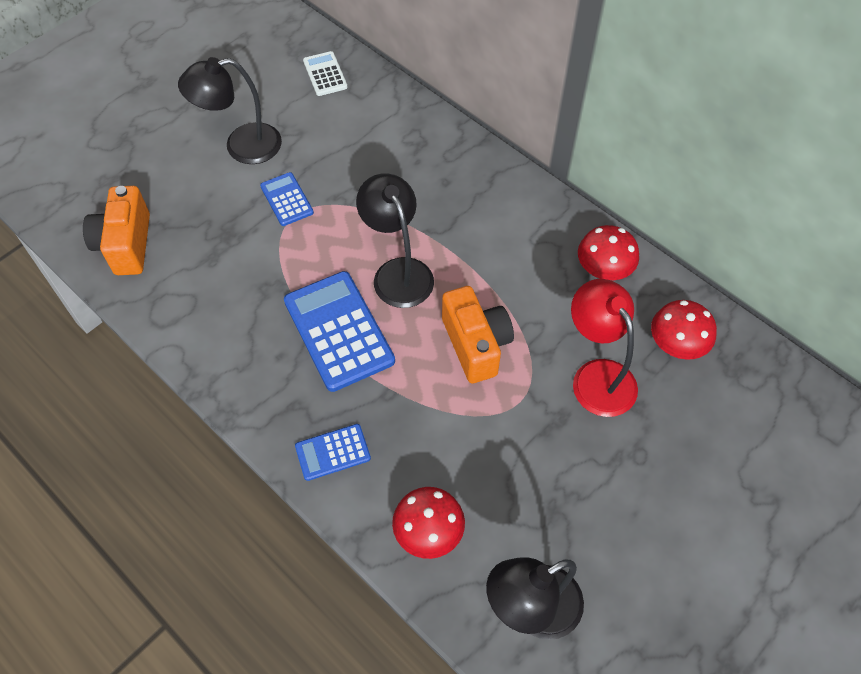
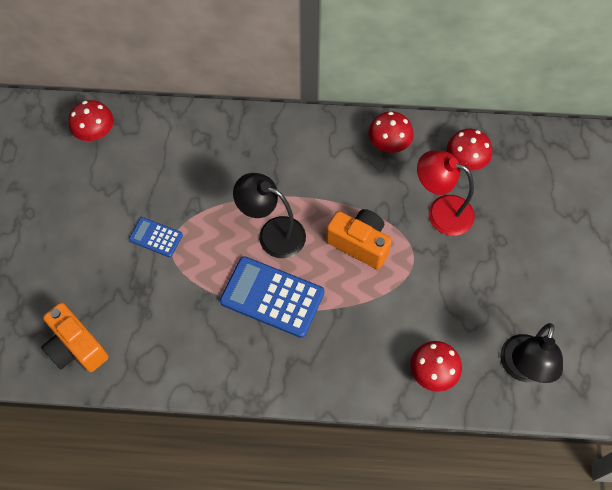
camera: 40 degrees left, 5 degrees up
(241, 146) = (88, 223): black lamp -> none
(325, 74) = (95, 132): white calculator -> red mushroom
(332, 452) = (339, 371): blue calculator -> none

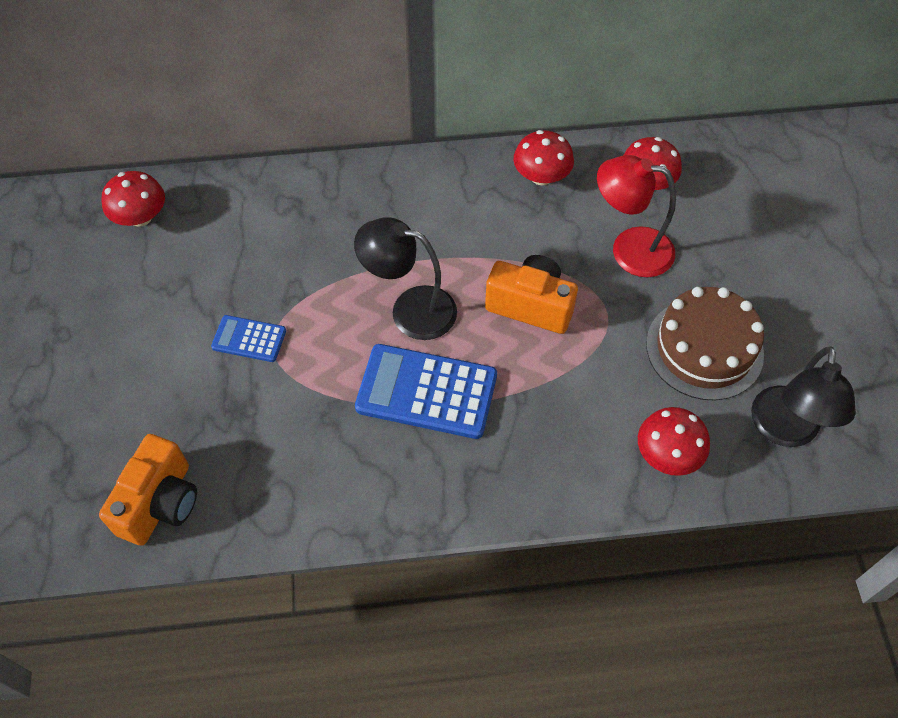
camera: 10 degrees left, 5 degrees down
(76, 347) = (160, 503): orange camera -> orange camera turned 105 degrees counterclockwise
(478, 297) = (704, 348): none -> brown cake

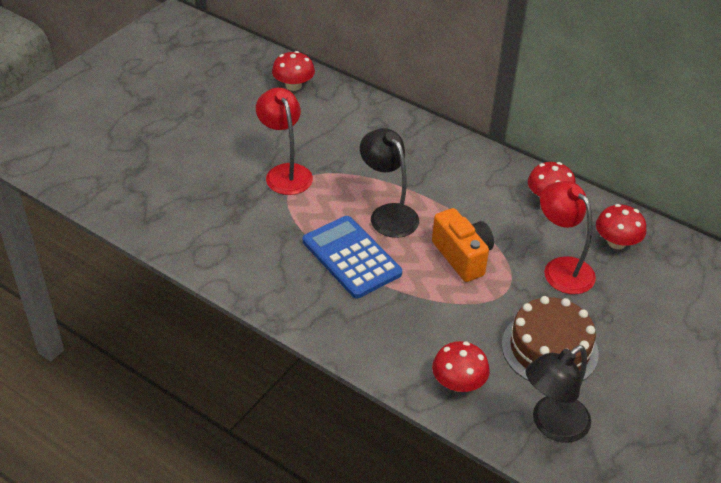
camera: 40 degrees right, 15 degrees down
(160, 503) = (160, 214): orange camera -> none
(249, 339) = (285, 173): blue calculator -> red lamp

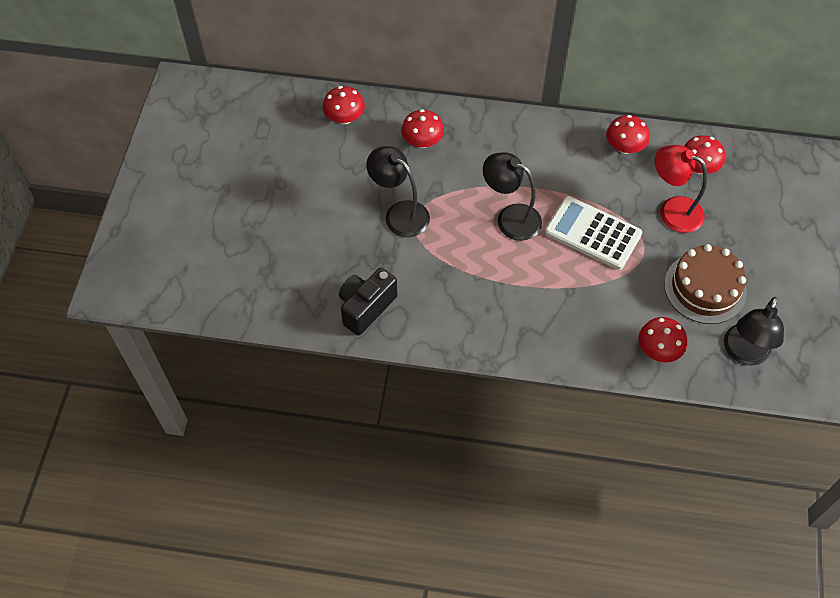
camera: 25 degrees left, 15 degrees up
(195, 233) = (366, 307): none -> black camera
(285, 173) = (399, 213): red lamp -> black lamp
(350, 126) = (422, 141): none -> red mushroom
(351, 257) = (508, 273): blue calculator -> none
(462, 257) = (593, 233): orange camera -> white calculator

